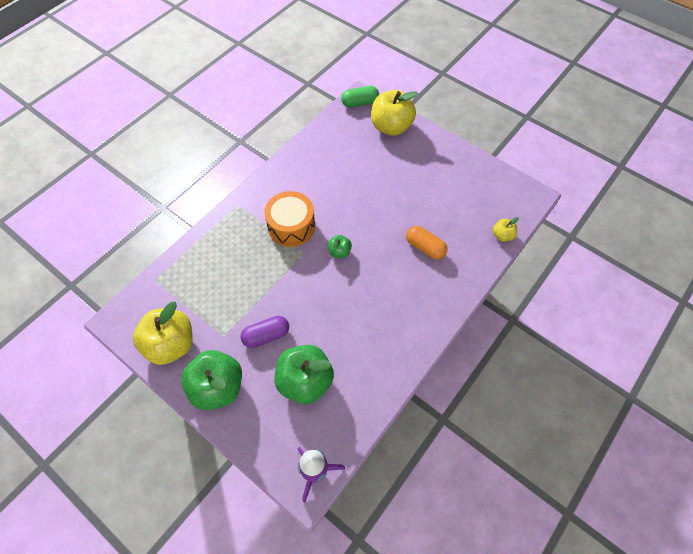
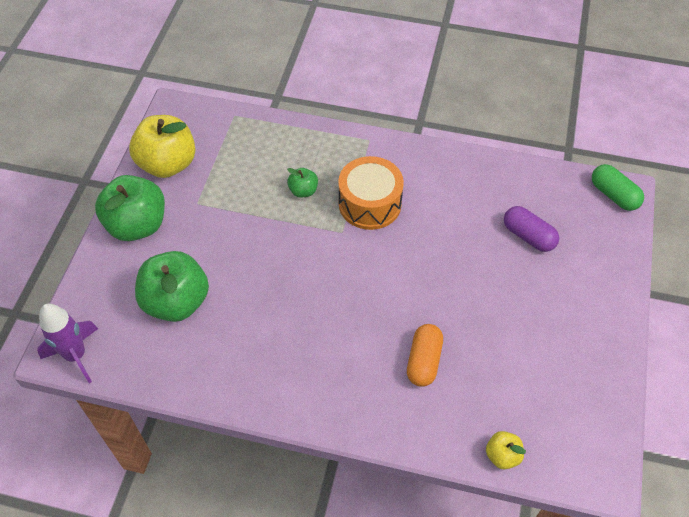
camera: 65 degrees right, 5 degrees down
(266, 335) = (215, 241): purple capsule -> purple capsule (528, 236)
(339, 252) = (362, 267): green apple -> green apple (303, 191)
(391, 127) = (599, 247): yellow apple -> none

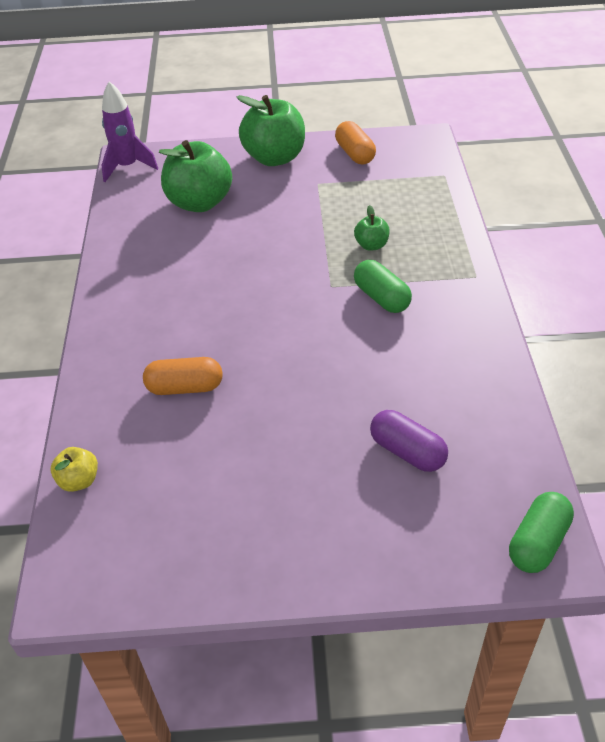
camera: 75 degrees right, 10 degrees down
(167, 164) = (355, 154): yellow apple -> orange capsule
(370, 204) = (381, 298): orange drum -> green capsule
(528, 236) = (407, 452): purple capsule -> purple capsule turned 75 degrees counterclockwise

